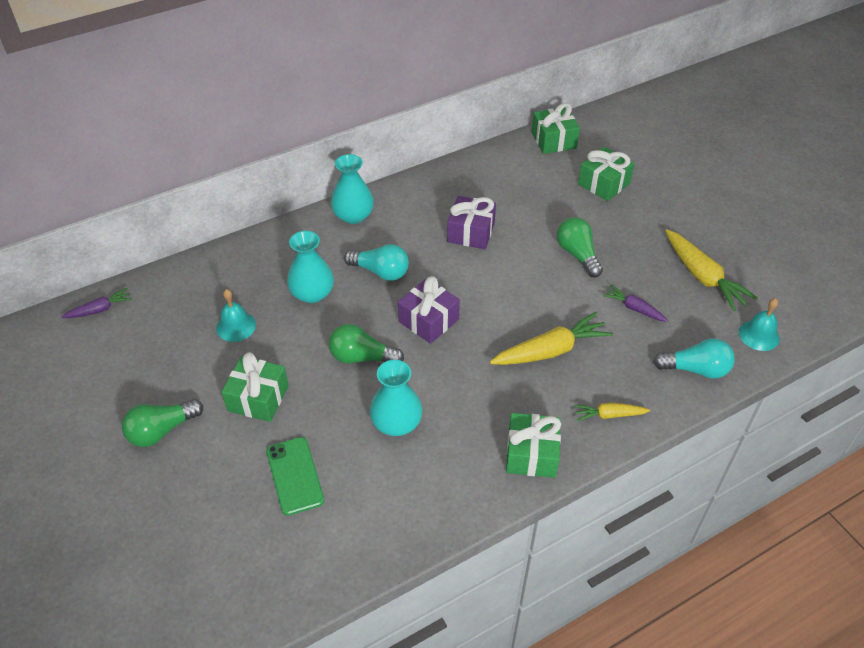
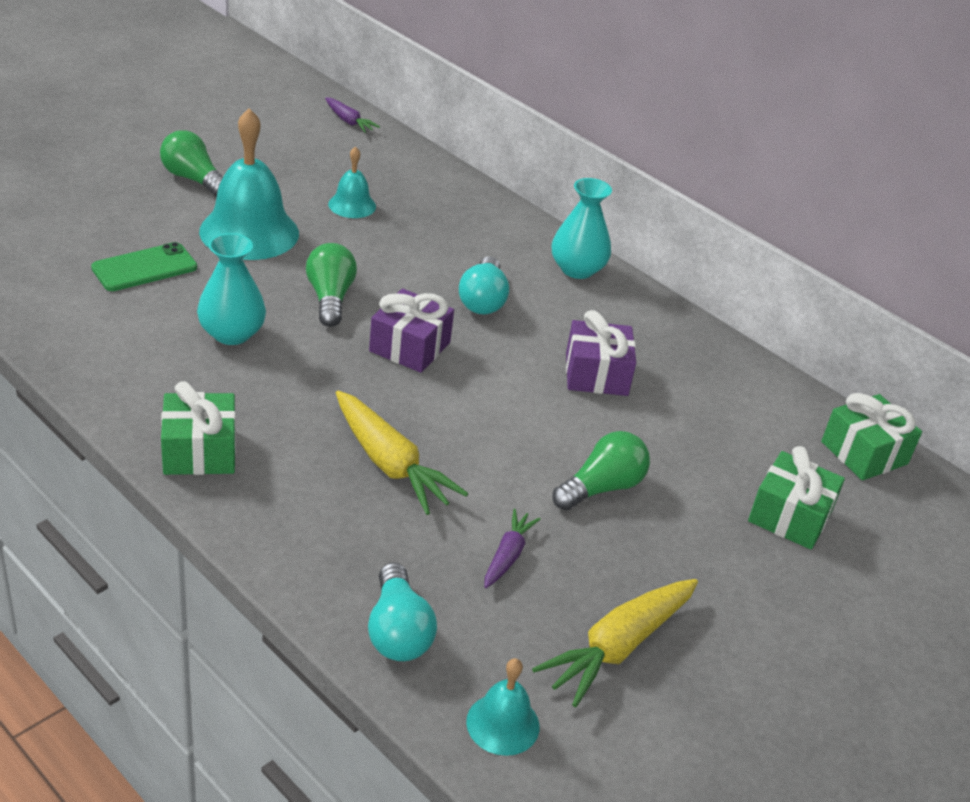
camera: 70 degrees right, 10 degrees down
(258, 398) = (249, 232): green gift -> turquoise bell
(312, 293) = (423, 251): turquoise vase -> none
(609, 415) = (281, 527): yellow carrot -> none

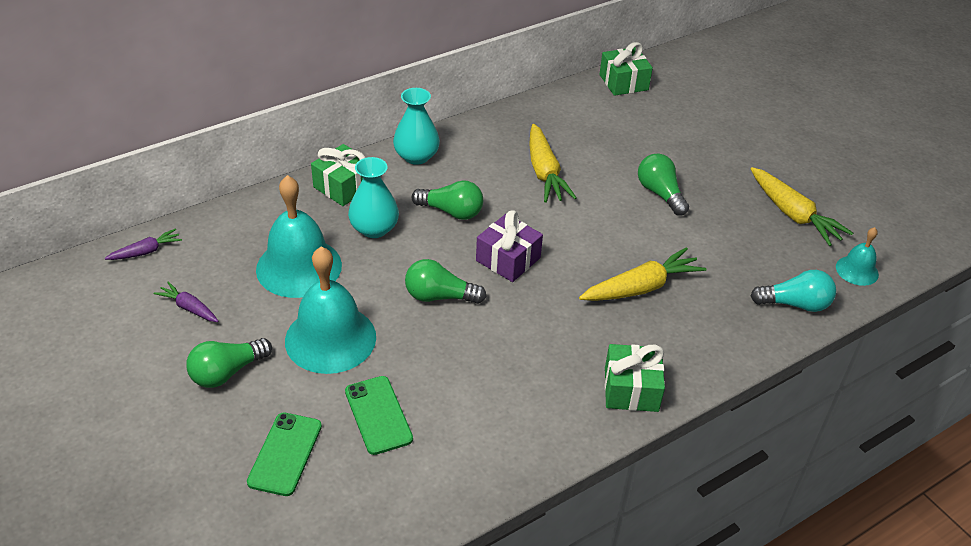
camera: 75 degrees left, 5 degrees up
(92, 219) = (285, 454): none -> green phone
(232, 333) = (483, 361): turquoise vase -> turquoise vase (374, 228)
(352, 205) = (299, 267): turquoise bell -> turquoise bell, size x1.97
(482, 300) = (451, 212): turquoise light bulb -> green light bulb
(508, 555) = (724, 245): purple carrot -> purple carrot (189, 308)
(596, 374) = (544, 172): purple gift -> yellow carrot
(790, 516) = (680, 125): green gift -> green gift (344, 186)

